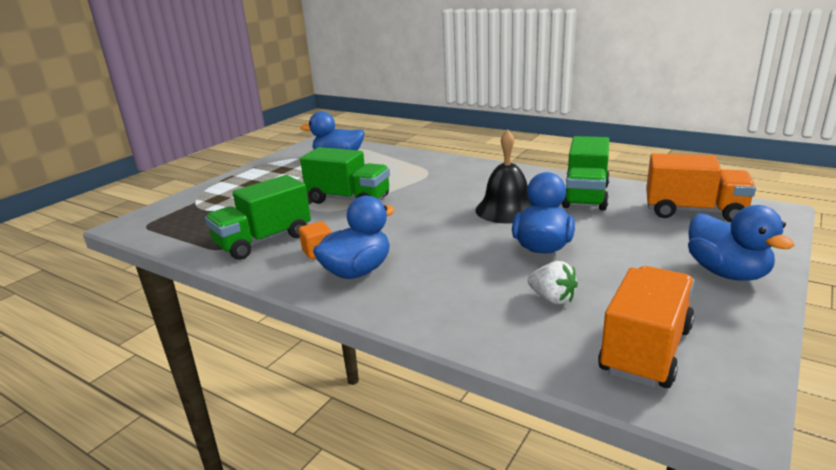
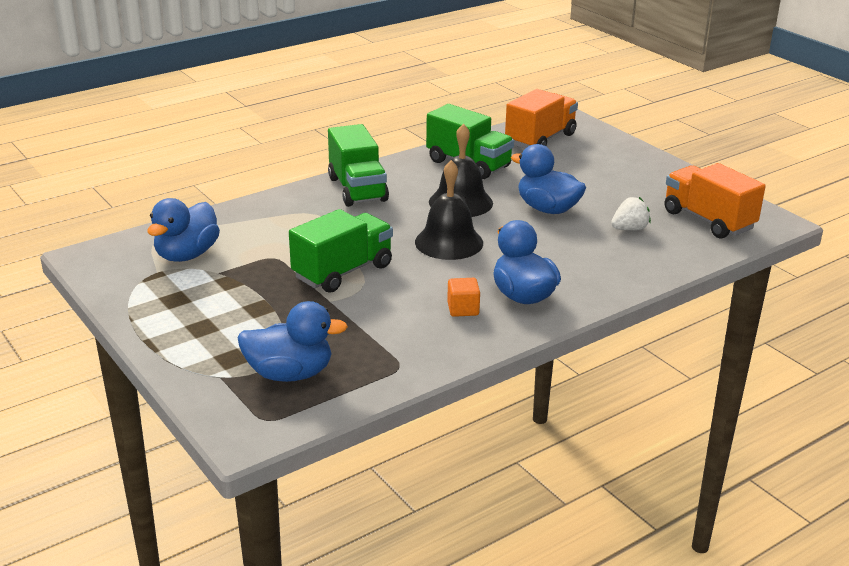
camera: 70 degrees left, 5 degrees up
(264, 241) = (406, 337): green truck -> green truck (357, 189)
(428, 221) = (449, 242): none -> black bell
(726, 273) = (638, 165): blue duck -> blue duck (290, 374)

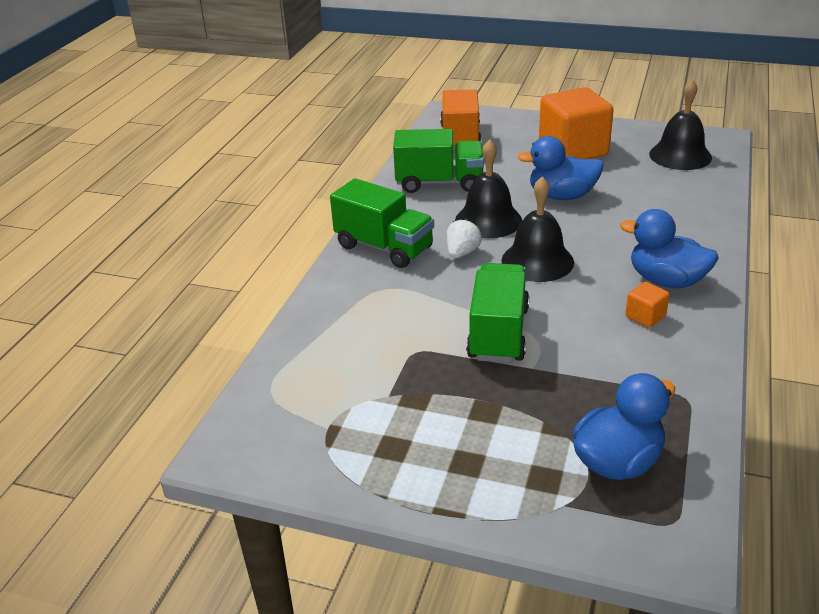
camera: 35 degrees left, 5 degrees up
(187, 255) = (329, 393): blue duck -> none
(618, 181) = (573, 150): none -> orange cube
(629, 229) = (643, 186): white strawberry -> white strawberry (462, 253)
(708, 220) = (680, 155): orange truck -> black bell

